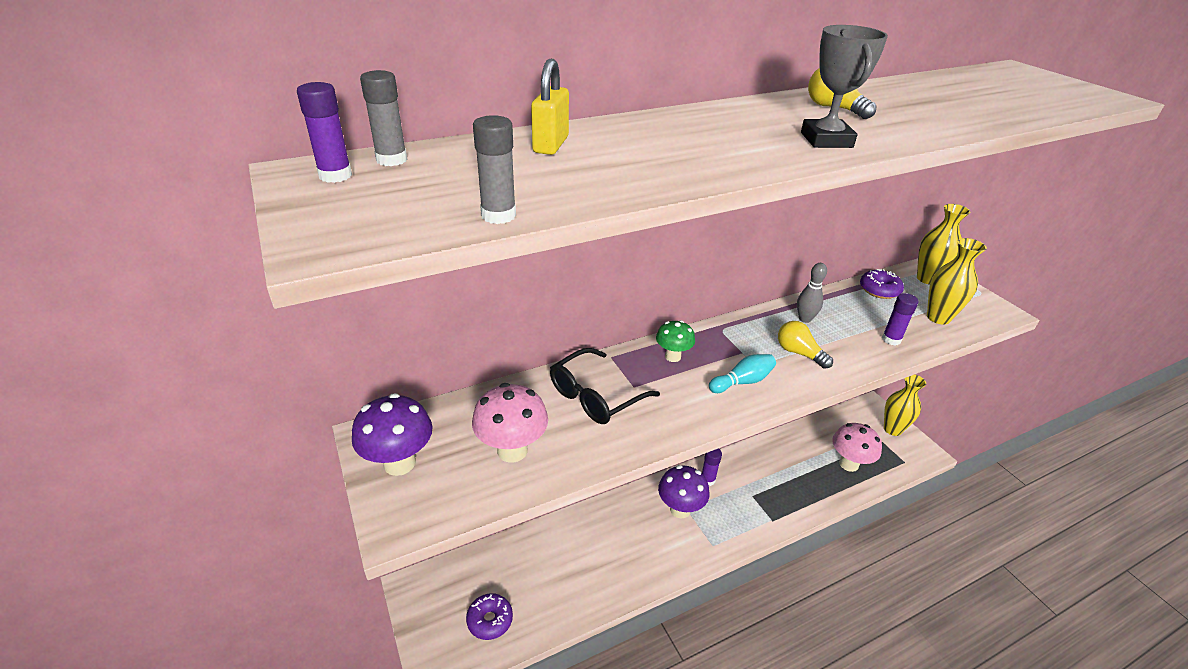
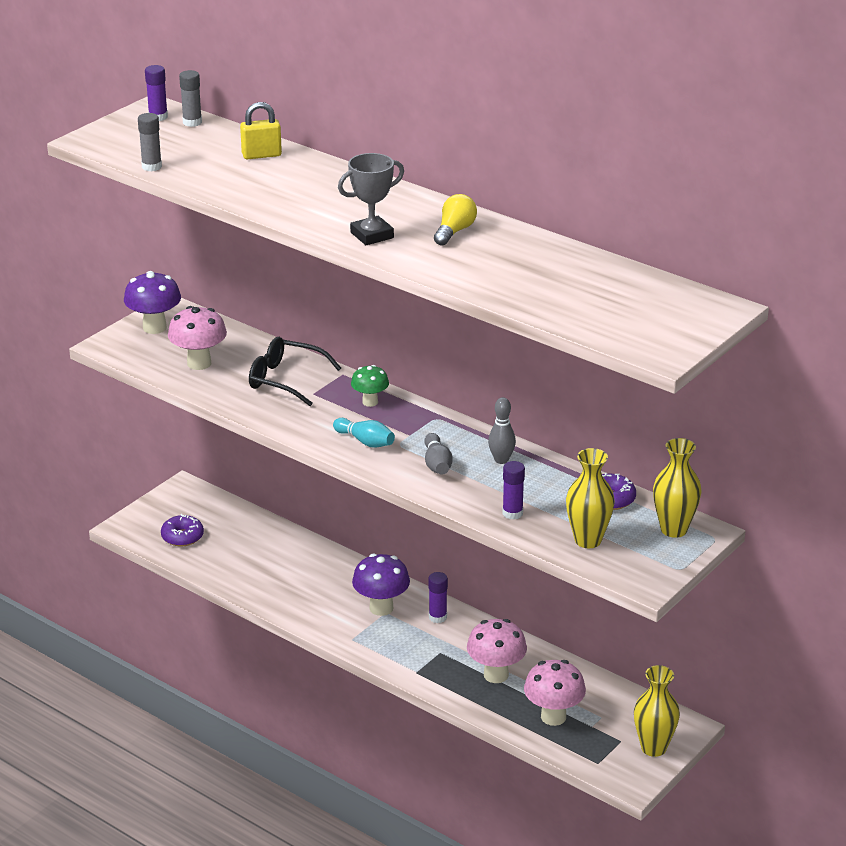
camera: 65 degrees right, 5 degrees down
(791, 475) = (496, 675): none -> pink mushroom
(799, 353) = (437, 464): yellow light bulb -> grey bowling pin

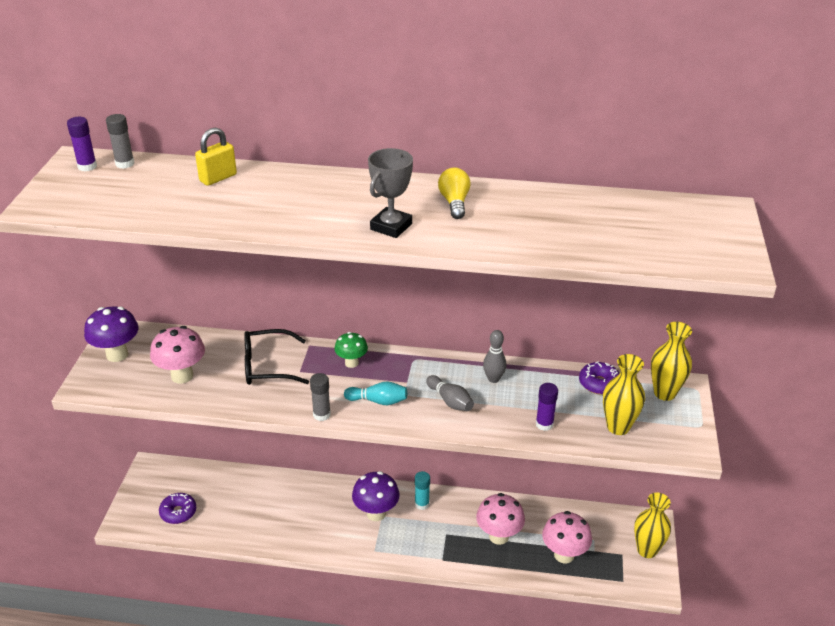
camera: 30 degrees left, 5 degrees up
(151, 167) = (124, 216): grey glue stick -> grey glue stick (321, 414)
(437, 617) = (422, 504): purple glue stick -> turquoise glue stick

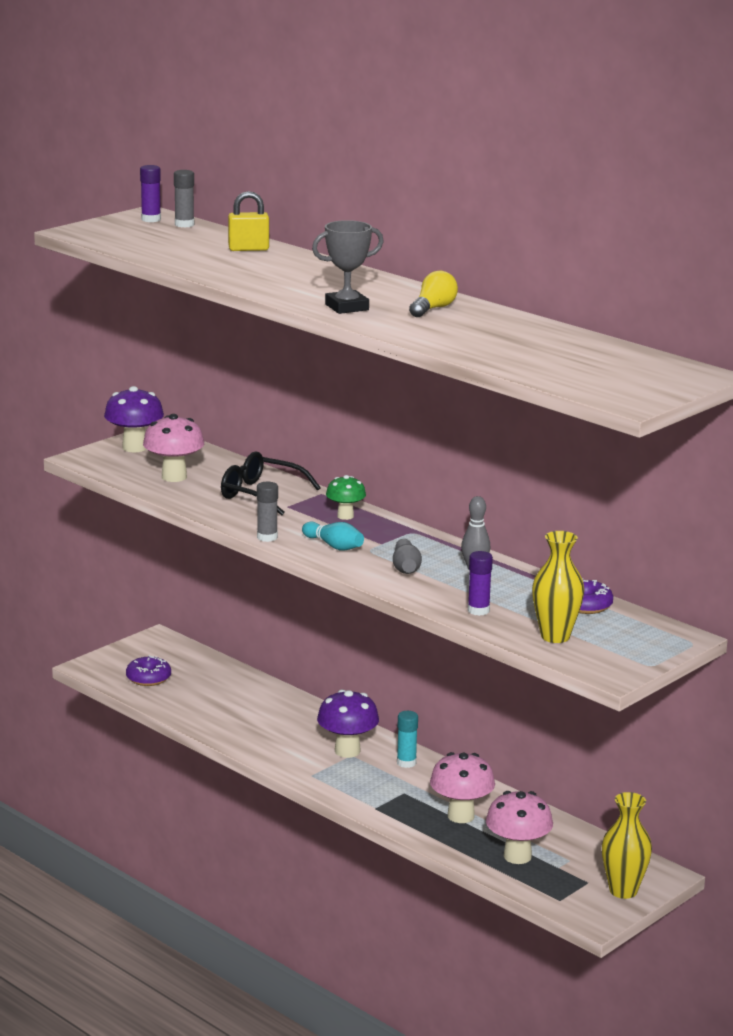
camera: 35 degrees right, 15 degrees down
(664, 393) = (649, 633): yellow vase -> none

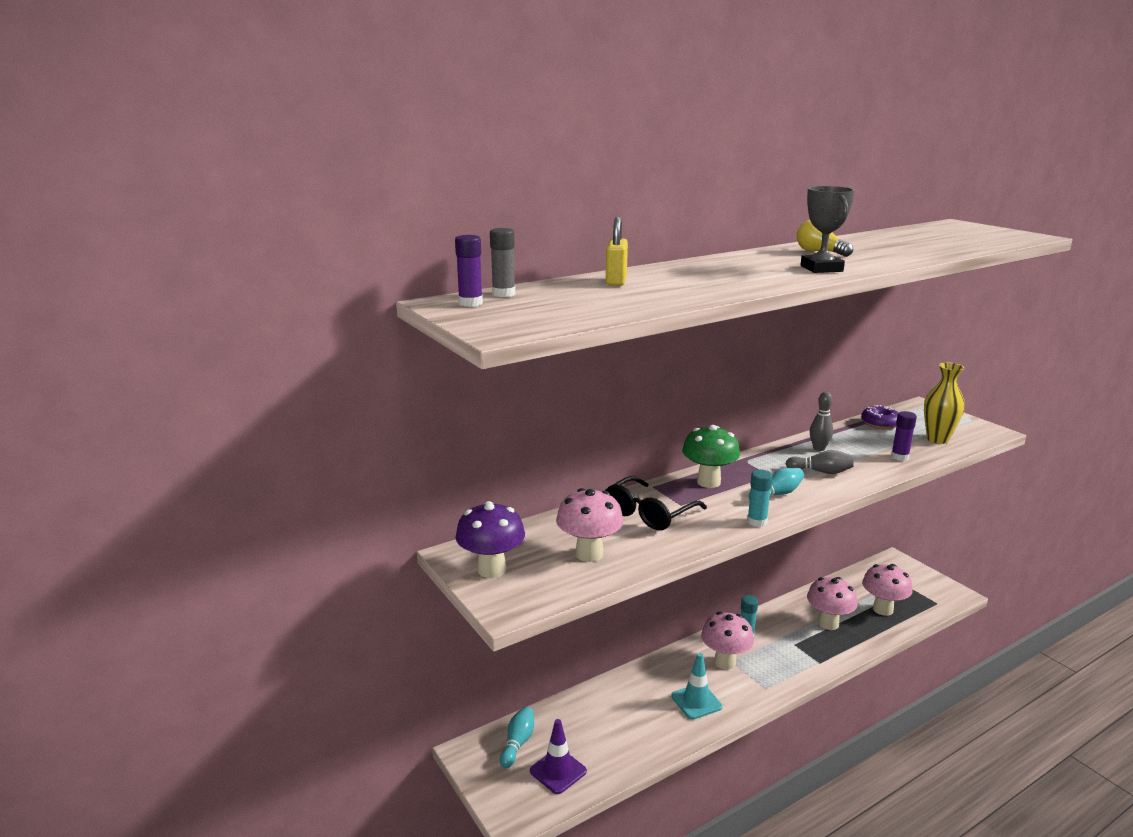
camera: 75 degrees left, 0 degrees up
(148, 678) = (558, 771): purple donut -> purple traffic cone
(177, 657) = (518, 743): none -> turquoise bowling pin
(267, 537) = (757, 521): grey glue stick -> turquoise glue stick
(272, 737) = (696, 701): none -> turquoise traffic cone
(345, 516) = (708, 482): green mushroom -> green mushroom, size x1.58
(347, 751) = (725, 662): purple mushroom -> pink mushroom
(623, 891) = (919, 577): yellow vase -> none

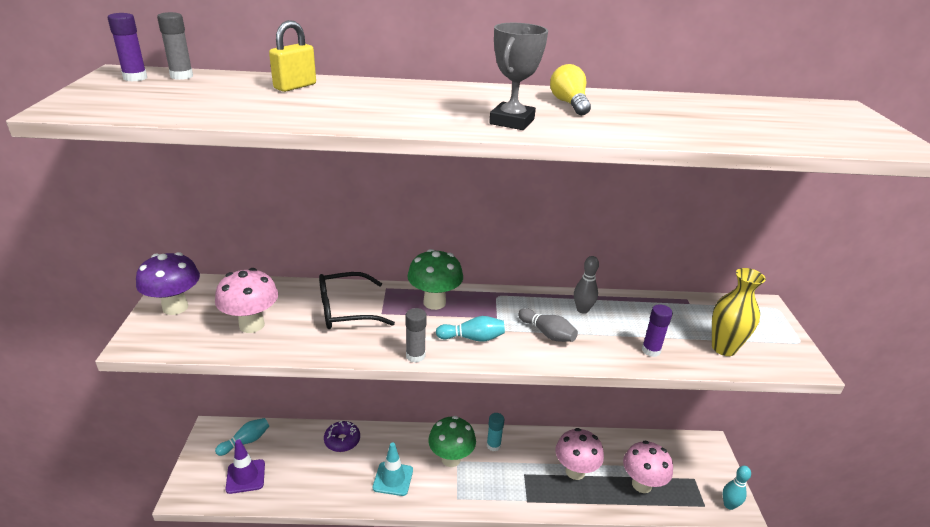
camera: 30 degrees right, 10 degrees up
(725, 662) = (451, 459): pink mushroom -> green mushroom
(757, 521) = (415, 356): turquoise glue stick -> grey glue stick
(880, 424) = (685, 308): purple donut -> purple donut (342, 440)
(950, 595) = (729, 505): none -> turquoise bowling pin

